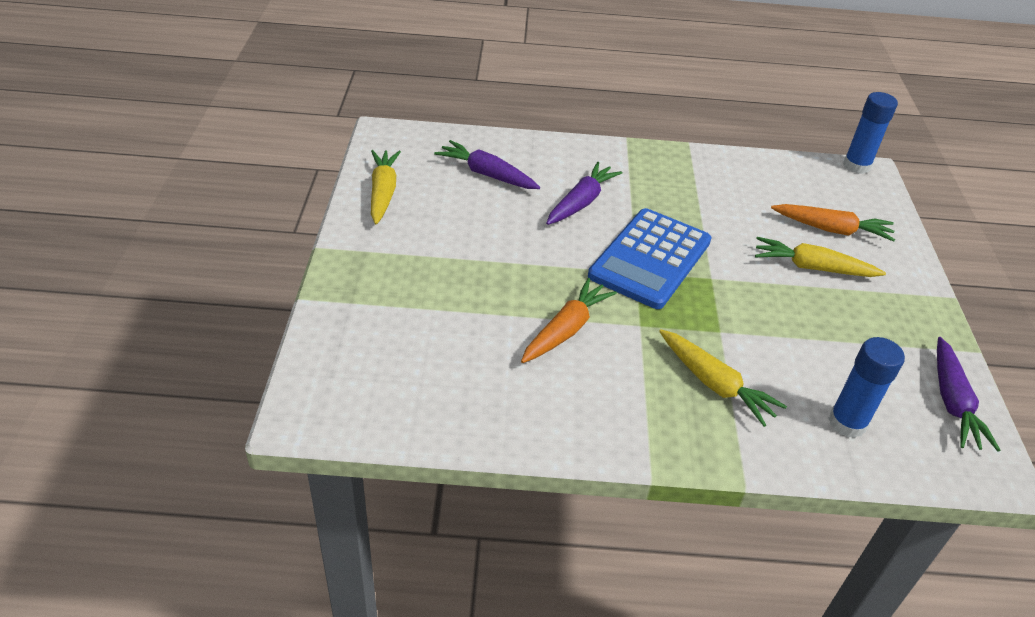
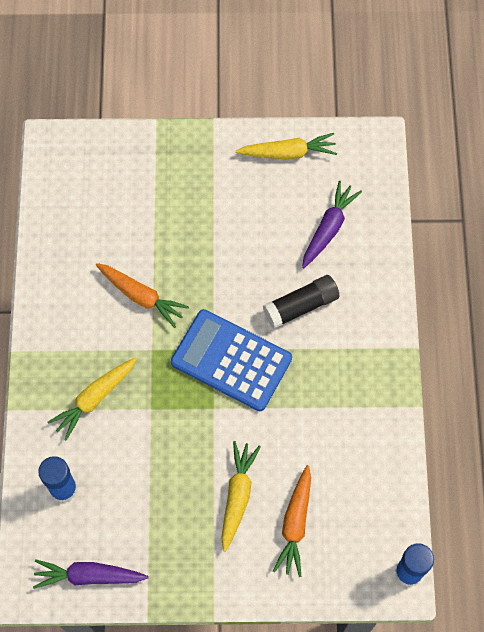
camera: 90 degrees right, 25 degrees up
(581, 202) = (301, 306): purple carrot -> black glue stick

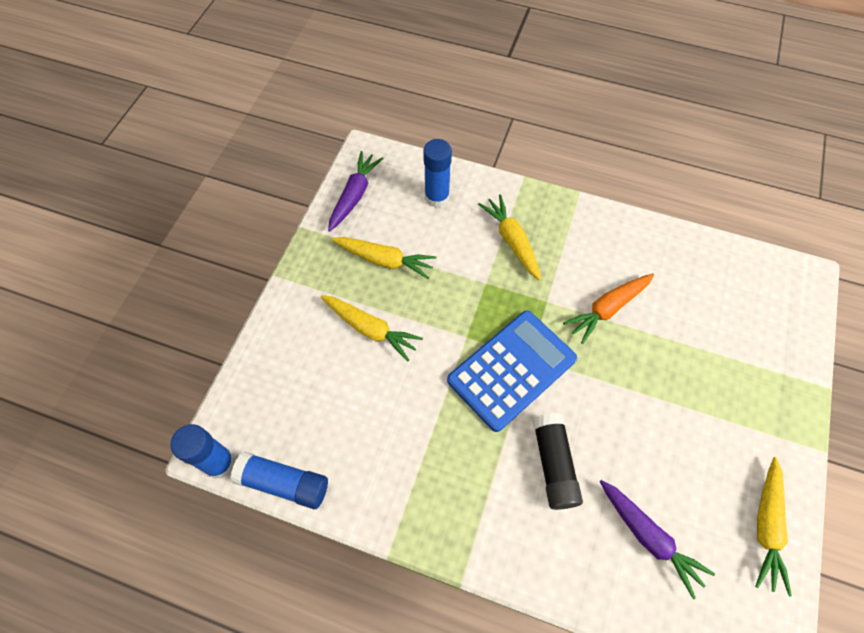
camera: 110 degrees right, 5 degrees down
(158, 512) = (384, 260): none -> yellow carrot
(295, 524) = (320, 371): orange carrot -> none
(402, 510) = (284, 483): none -> blue glue stick

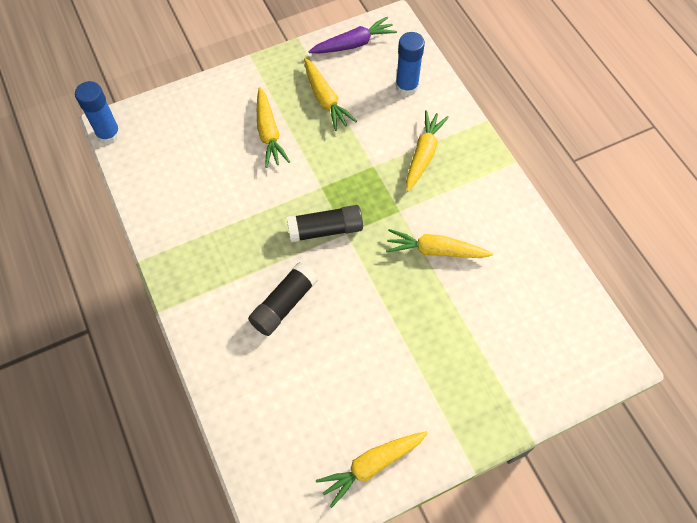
camera: 45 degrees right, 0 degrees up
(284, 483) = (128, 174): blue glue stick -> none
(511, 369) = (325, 230): blue calculator -> black glue stick
(608, 309) = (435, 250): orange carrot -> yellow carrot
(648, 537) = (290, 395): purple carrot -> none

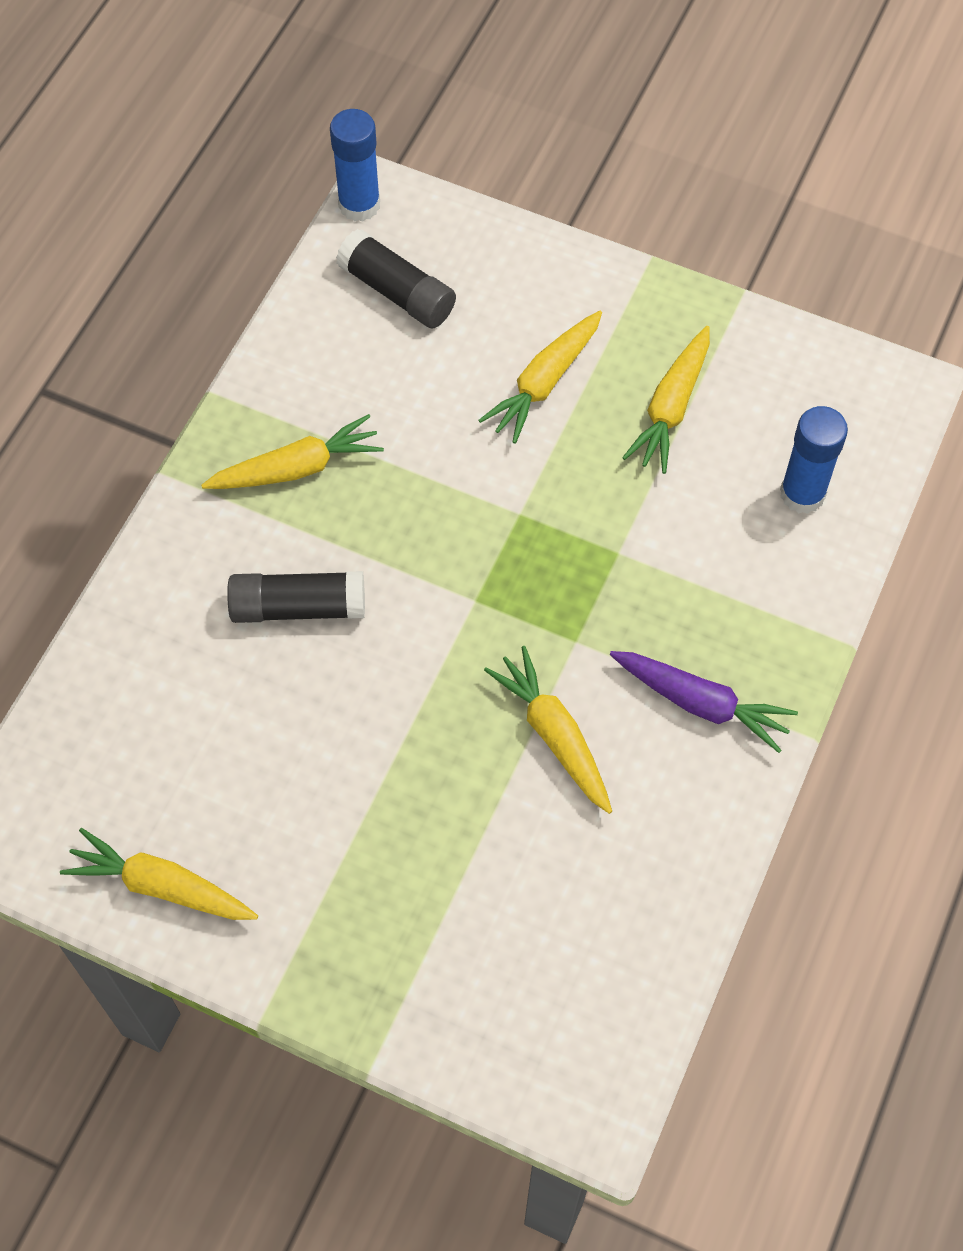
camera: 50 degrees right, 0 degrees up
(325, 230) = (456, 570): black glue stick -> black glue stick (397, 292)
(353, 44) = (807, 368): purple carrot -> purple carrot (701, 703)
(423, 155) = (702, 603): yellow carrot -> yellow carrot (297, 468)

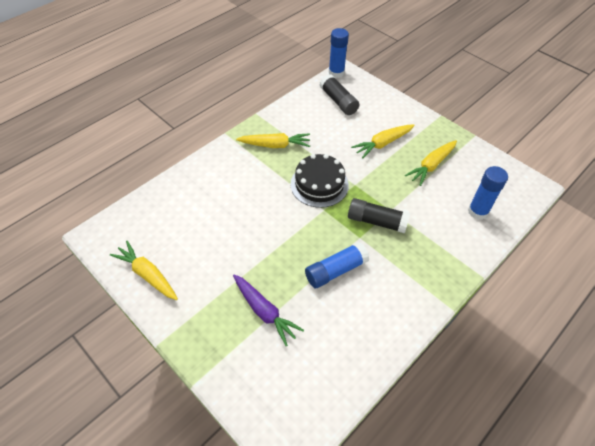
camera: 20 degrees right, 10 degrees down
(298, 607) = (253, 191): black glue stick -> black glue stick (376, 221)
(440, 540) = (319, 184): none -> black cake
(554, 735) = (336, 270): yellow carrot -> blue glue stick
(701, 703) = (405, 278): purple carrot -> purple carrot (264, 311)

